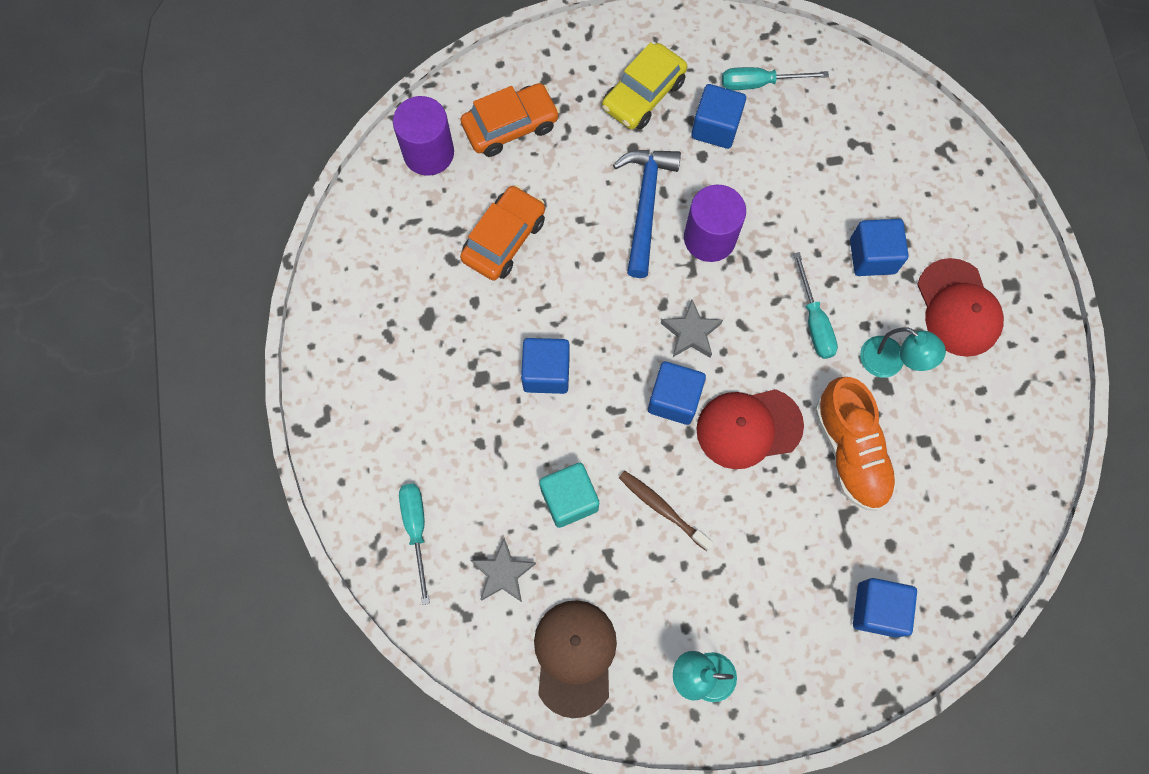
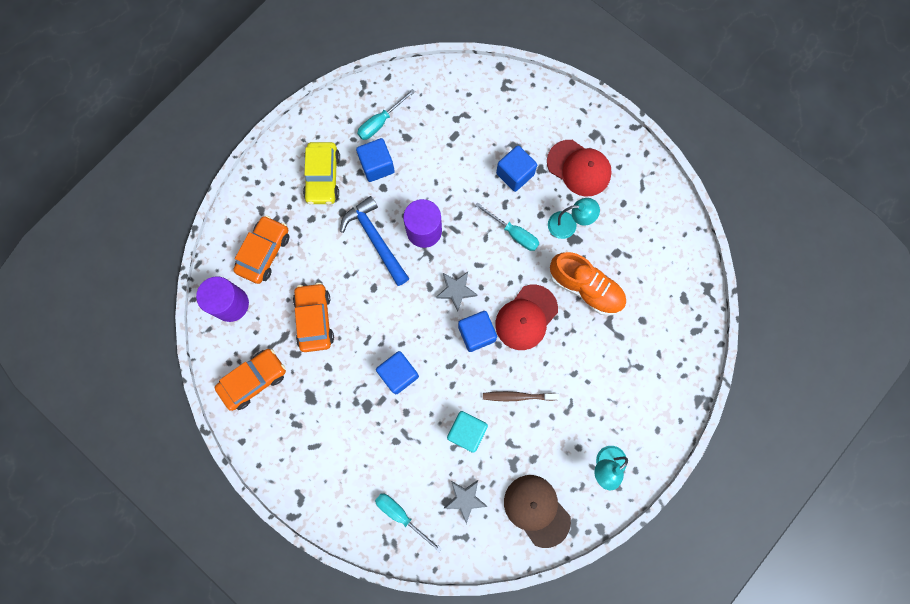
camera: 40 degrees left, 5 degrees up
(384, 252) = (254, 380): none -> orange car
(877, 609) = (661, 358): blue cube -> none

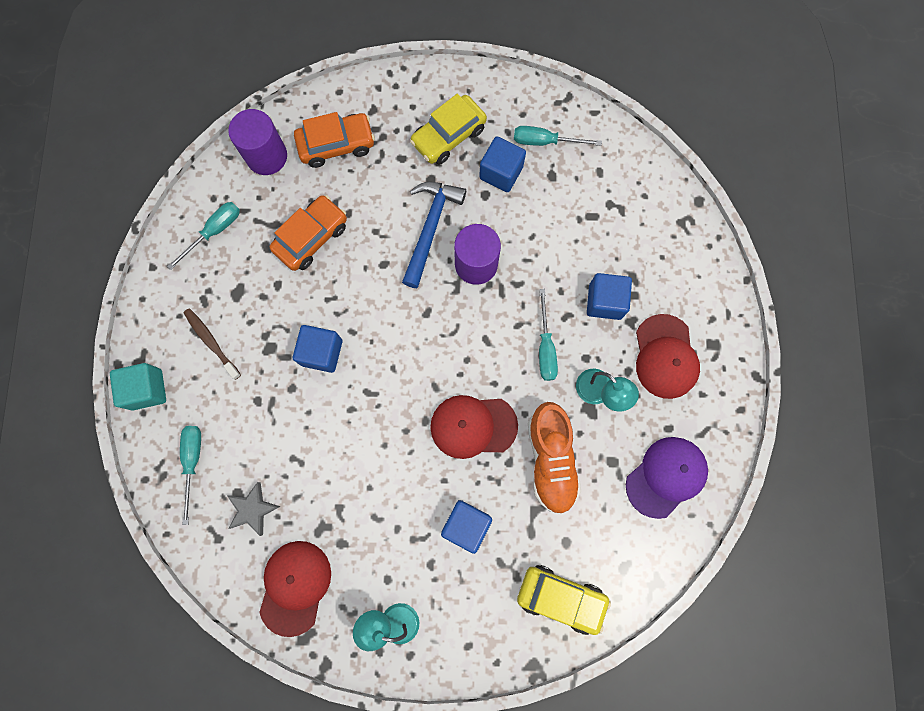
camera: 50 degrees right, 0 degrees up
(254, 380) = (214, 232): orange car -> turquoise screwdriver
(456, 290) = (444, 340): grey star -> none
(466, 431) = (318, 459): turquoise cube -> turquoise cube (147, 389)
(476, 333) = (418, 392): blue cube -> blue cube (466, 524)
(517, 396) = (390, 480): brown toothbrush -> brown toothbrush (211, 342)
(536, 510) = (295, 587): brown cap -> red cap
(650, 229) = (666, 477): none -> purple cap
(672, 350) = (561, 598): none -> yellow car

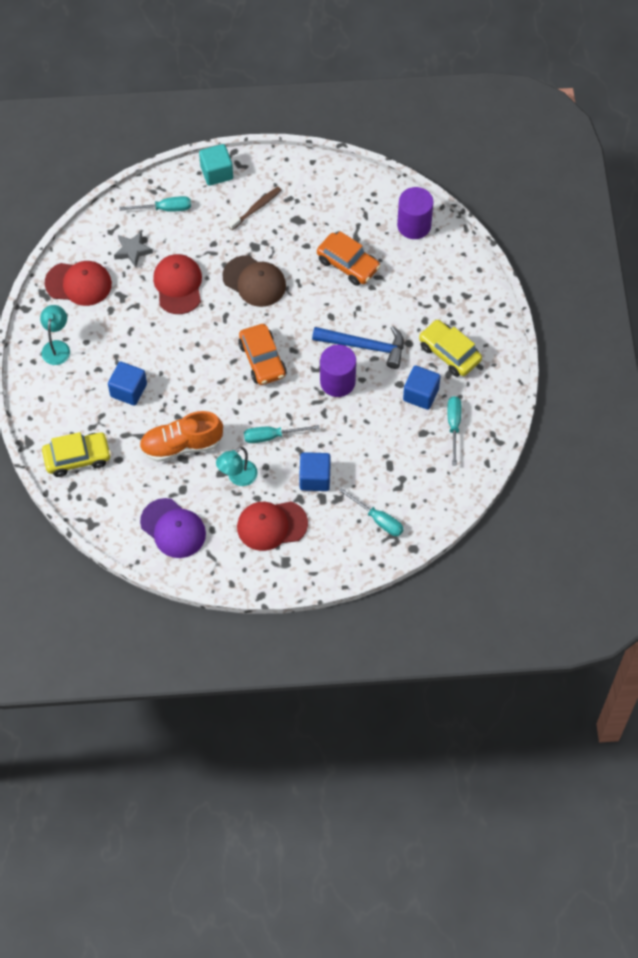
camera: 85 degrees right, 15 degrees down
(214, 232) = (345, 198): turquoise screwdriver -> turquoise screwdriver (378, 519)
(322, 352) = (254, 281): blue cube -> brown cap
(336, 145) = (430, 273): orange car -> orange car (262, 359)
(473, 426) = (204, 389): red cap -> red cap (178, 285)
(561, 598) = (77, 458): yellow car -> yellow car turned 120 degrees counterclockwise

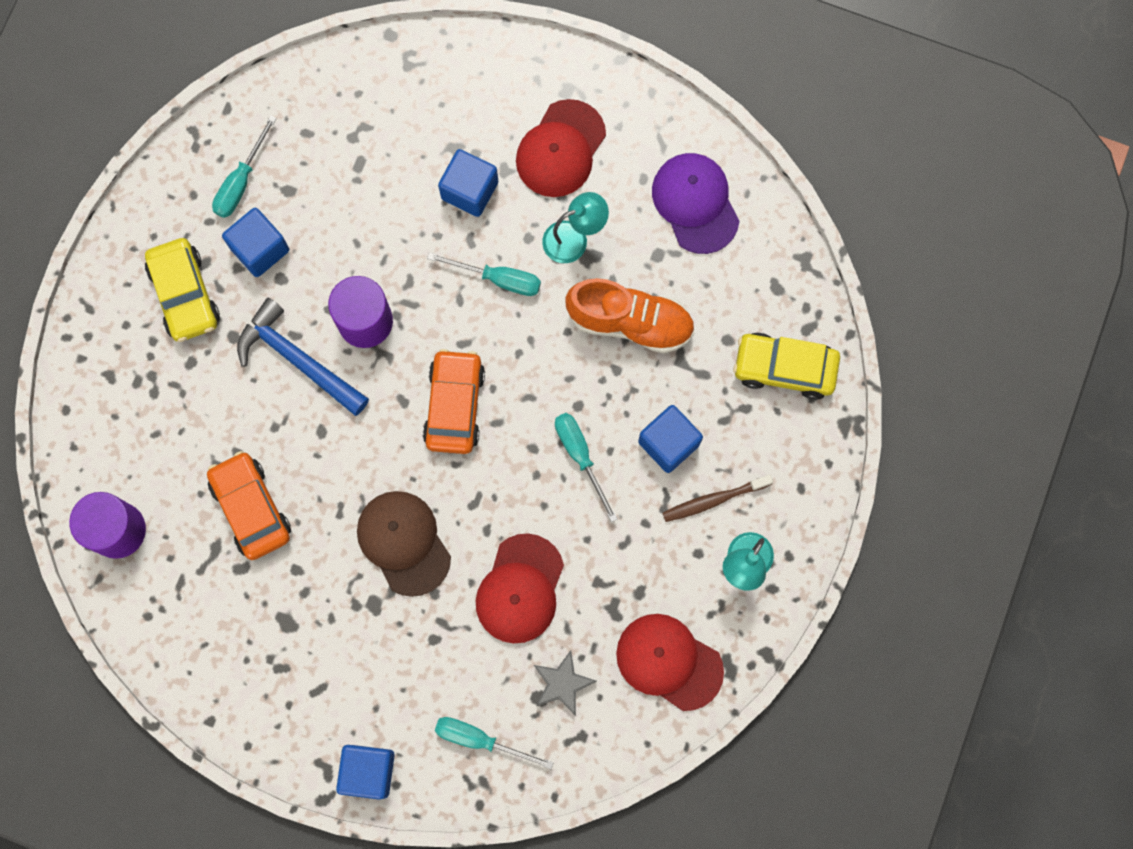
camera: 155 degrees left, 15 degrees up
(216, 172) = (368, 771): turquoise cube -> blue cube
(256, 208) = (339, 674): brown toothbrush -> brown toothbrush (714, 500)
(271, 525) = (560, 149): red cap -> red cap turned 105 degrees clockwise
(378, 519) = (415, 94): turquoise screwdriver -> turquoise screwdriver (580, 456)

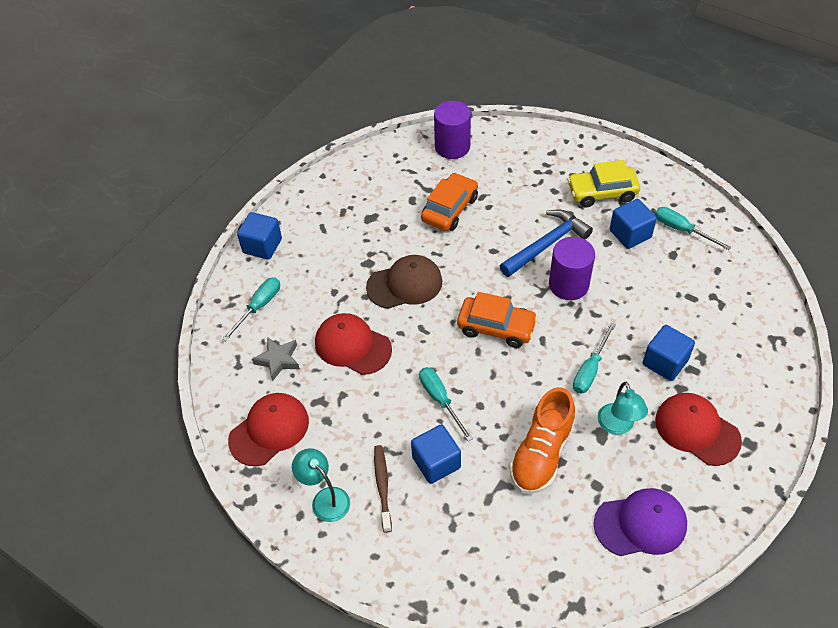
camera: 105 degrees right, 25 degrees down
(251, 508) = (450, 209): orange car -> orange car turned 45 degrees counterclockwise
(580, 456) = (440, 400): turquoise screwdriver -> turquoise screwdriver turned 105 degrees counterclockwise
(784, 368) = (481, 566): yellow car -> none

